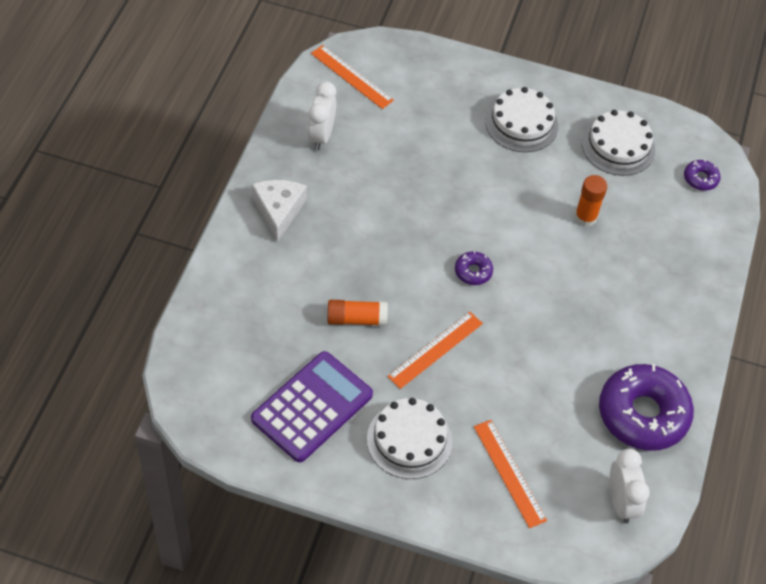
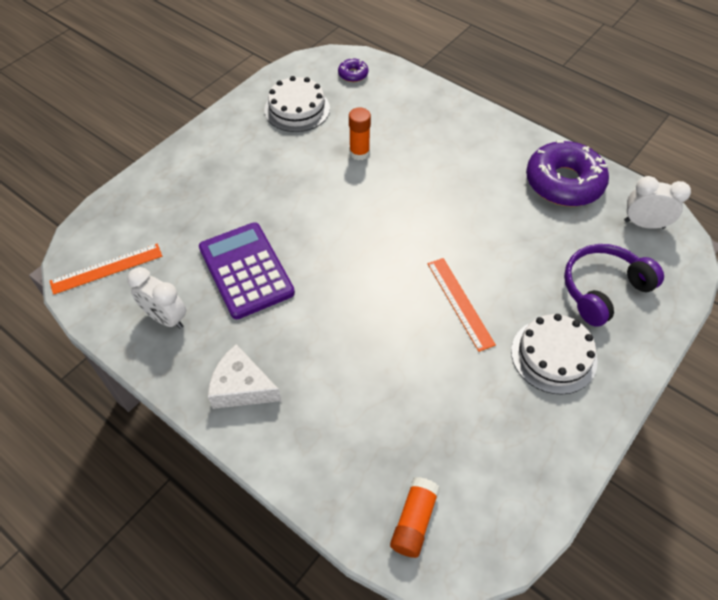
camera: 65 degrees left, 0 degrees up
(312, 407) = (497, 429): purple calculator -> purple calculator (246, 270)
(356, 319) = (404, 357): orange glue stick -> orange glue stick (414, 521)
(473, 271) = (384, 247): purple donut -> none
(509, 473) = (603, 289): orange ruler -> purple headphones
(521, 123) = (239, 160): white cake -> none

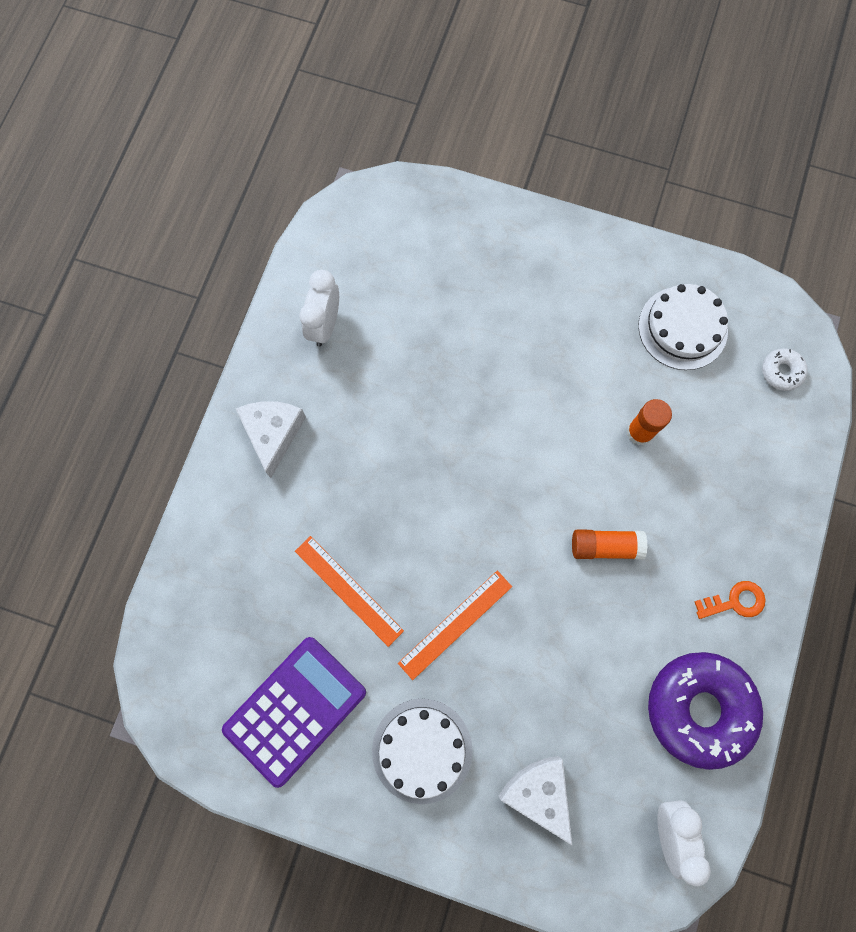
camera: 70 degrees right, 20 degrees up
(106, 268) = (362, 237): orange ruler -> orange ruler (349, 590)
(246, 270) = (412, 376): purple calculator -> purple calculator (295, 710)
(353, 74) = (781, 372): purple donut -> white donut
(414, 521) = (188, 650): orange glue stick -> orange glue stick (605, 546)
(497, 143) = (735, 601): none -> orange key
(603, 289) = (539, 793): purple headphones -> white cheese

